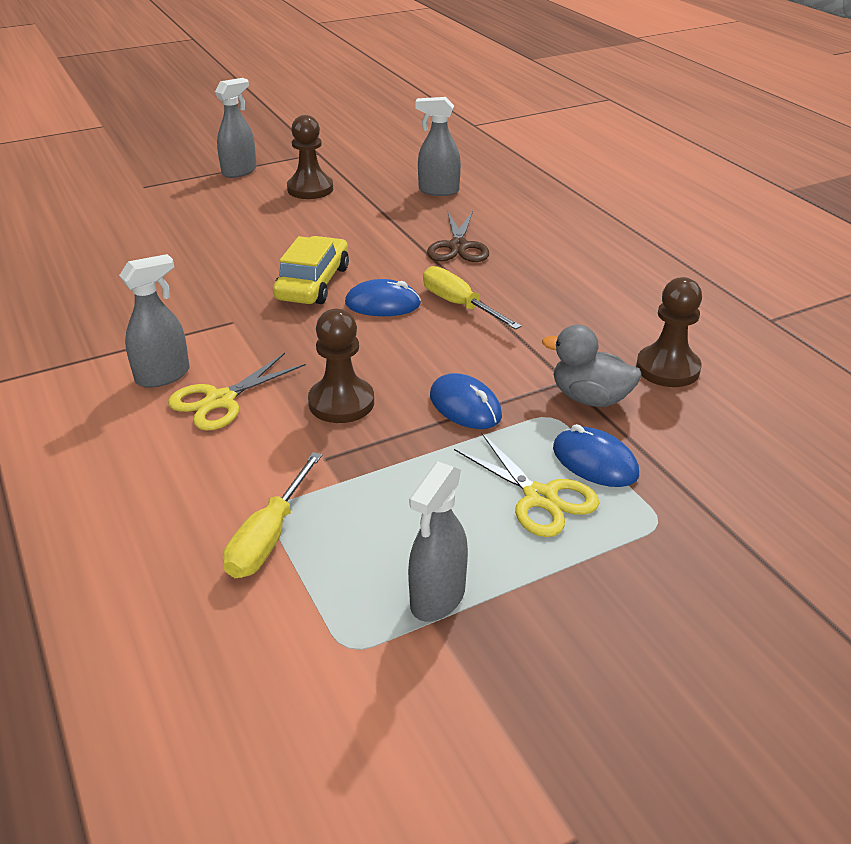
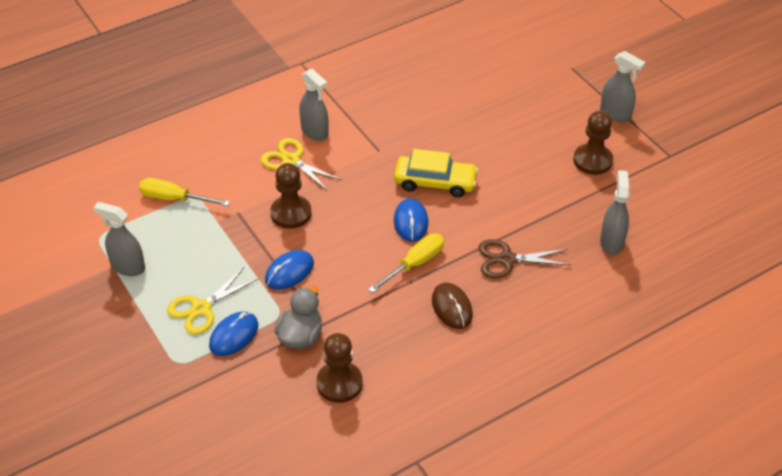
camera: 85 degrees right, 10 degrees up
(534, 284) = (452, 307): none -> brown mouse

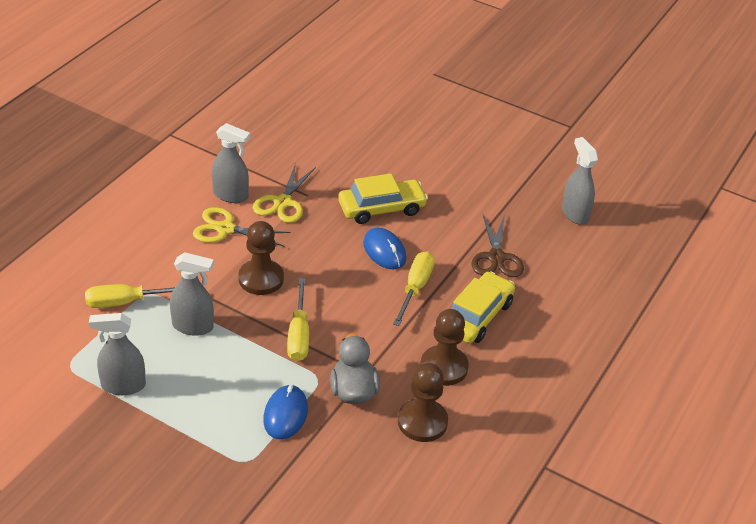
camera: 30 degrees left, 5 degrees down
(201, 308) = (233, 400): yellow scissors -> yellow scissors (282, 202)
(289, 272) = (299, 334): blue mouse -> yellow screwdriver
(452, 307) = (477, 316): brown mouse -> yellow car
(507, 260) = (496, 257): brown scissors -> brown scissors turned 60 degrees counterclockwise
(592, 160) = (509, 149): brown pawn -> brown pawn (444, 367)
(615, 114) = (500, 104): grey spray bottle -> grey spray bottle (193, 326)

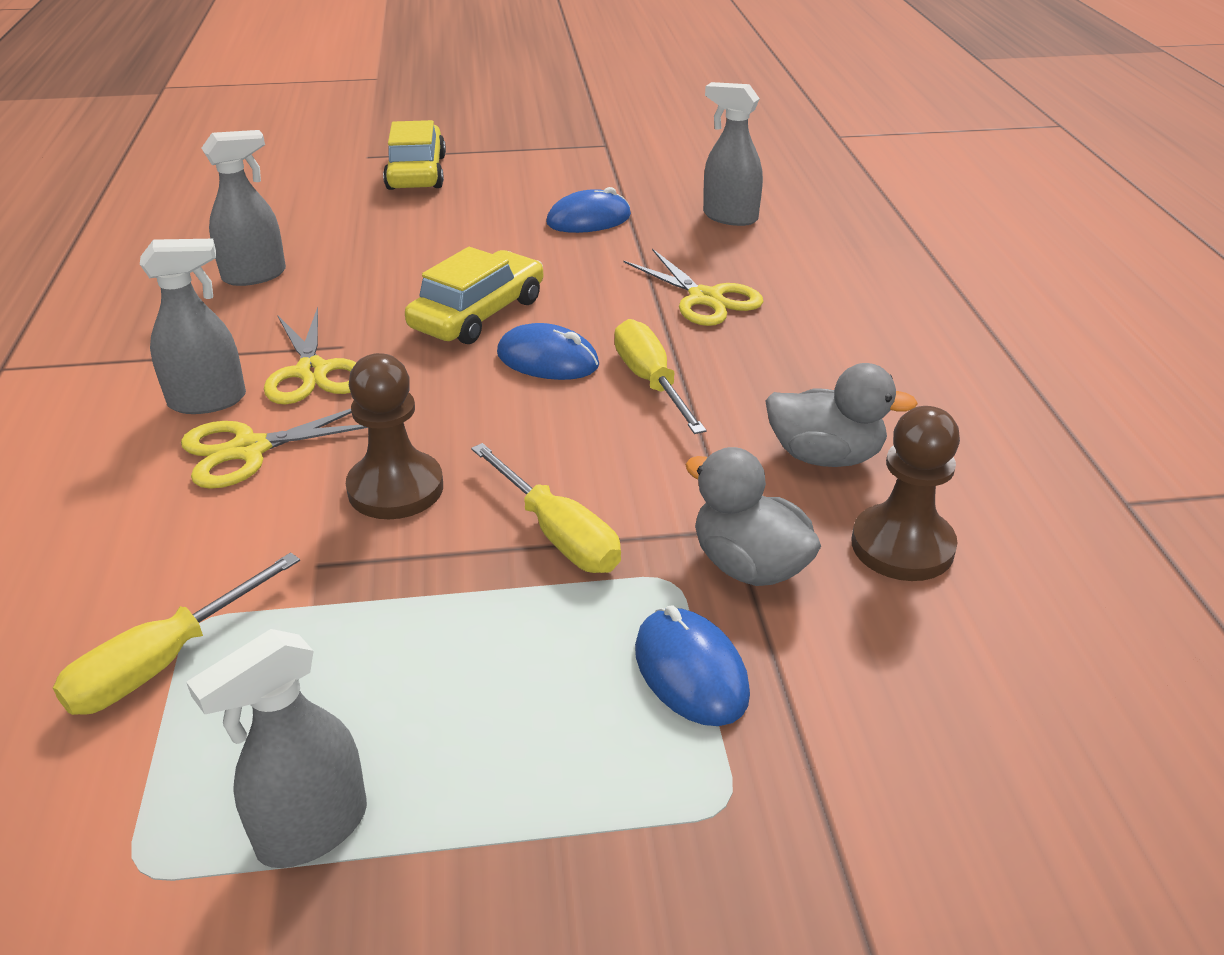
camera: 35 degrees left, 5 degrees down
(193, 326) = (350, 628): grey spray bottle -> grey spray bottle (255, 275)
(444, 367) = (825, 456): brown pawn -> grey duck
(477, 316) = (777, 372): yellow car -> yellow car (417, 173)
(496, 257) = (705, 298): brown scissors -> yellow scissors
(498, 177) = (589, 219): none -> blue mouse

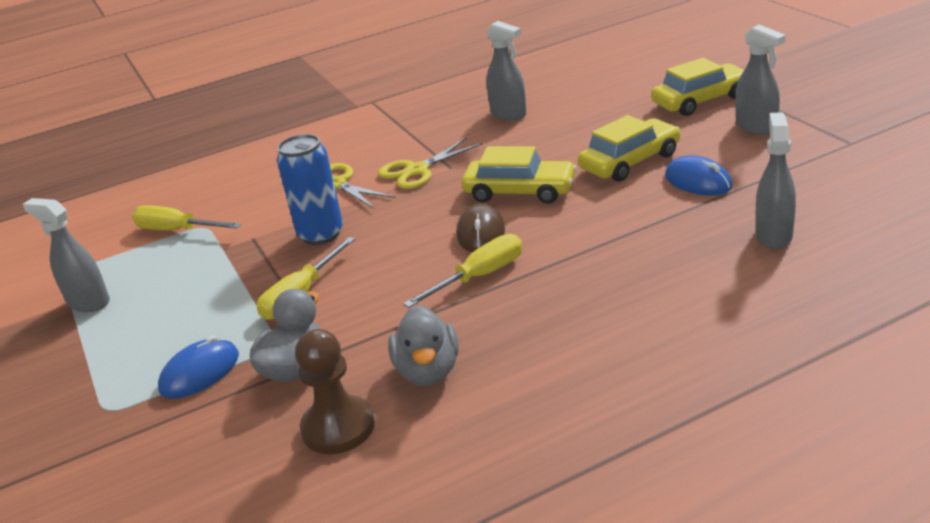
camera: 75 degrees right, 5 degrees down
(208, 401) = (372, 157): grey spray bottle -> grey spray bottle (756, 127)
(395, 488) = (321, 234): brown pawn -> blue can
(499, 239) = (630, 162): none -> yellow car
(548, 360) = (481, 233): blue mouse -> brown mouse
(705, 298) = (615, 264): yellow scissors -> none

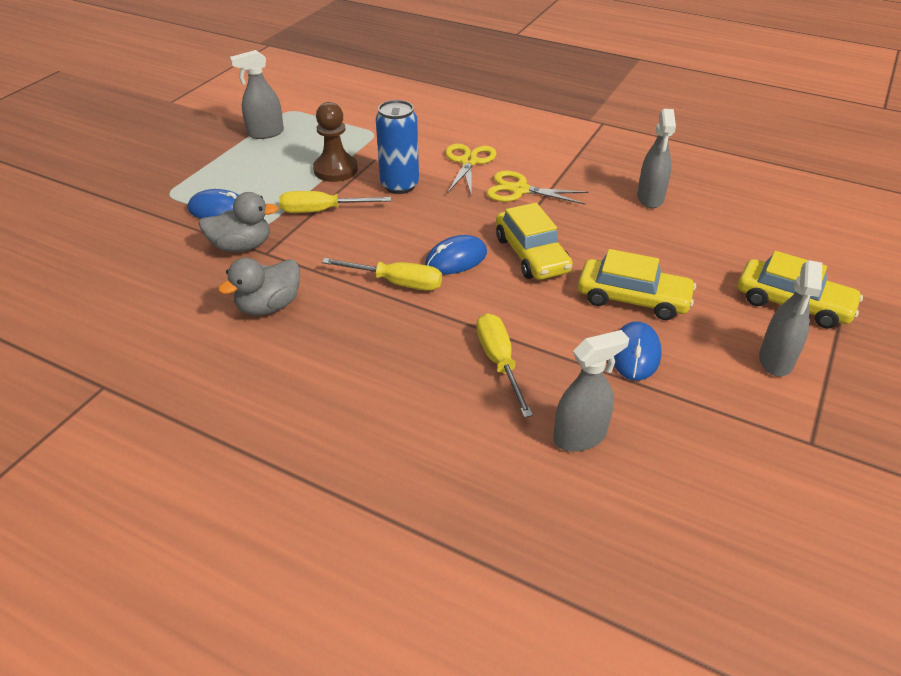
camera: 50 degrees right, 10 degrees up
(88, 302) = (265, 133): grey spray bottle -> grey spray bottle turned 105 degrees counterclockwise
(177, 230) = (362, 125): yellow screwdriver -> yellow screwdriver (499, 362)
(338, 427) = (191, 292): brown pawn -> brown pawn (335, 170)
(481, 233) = (456, 259): brown mouse -> blue mouse

